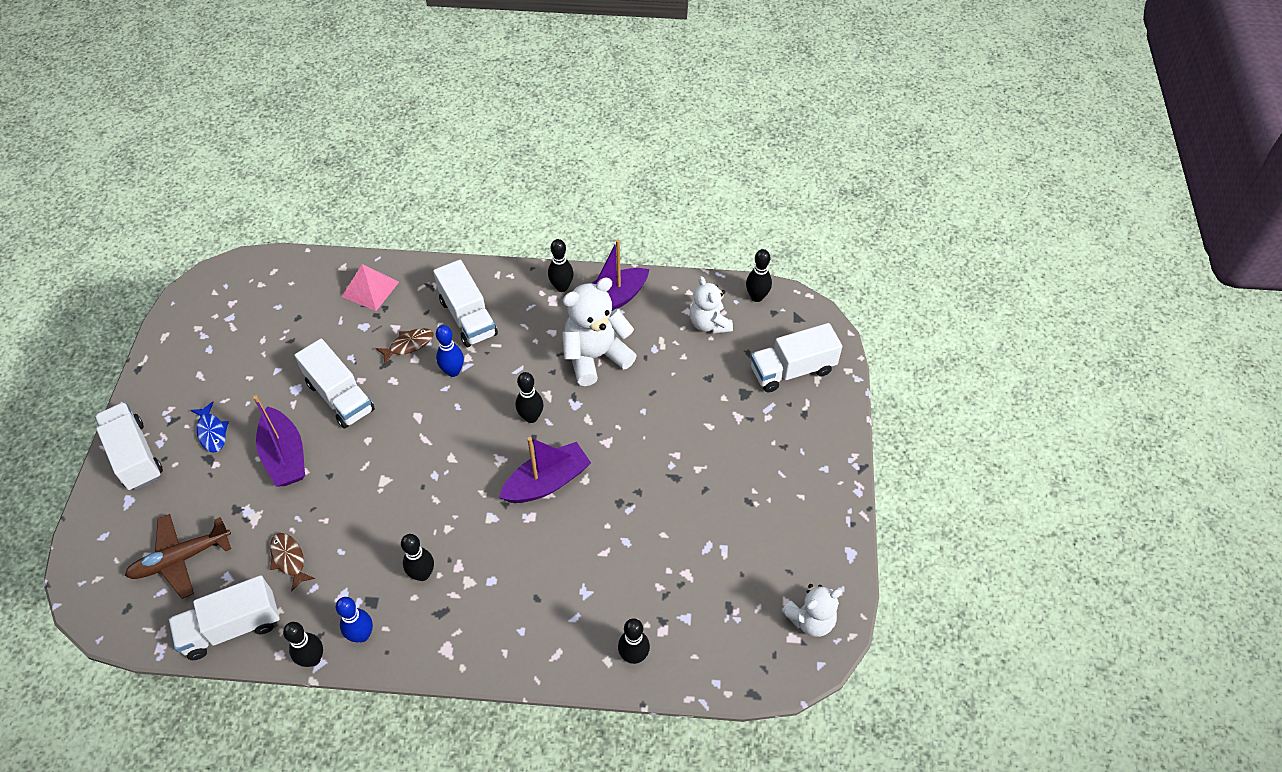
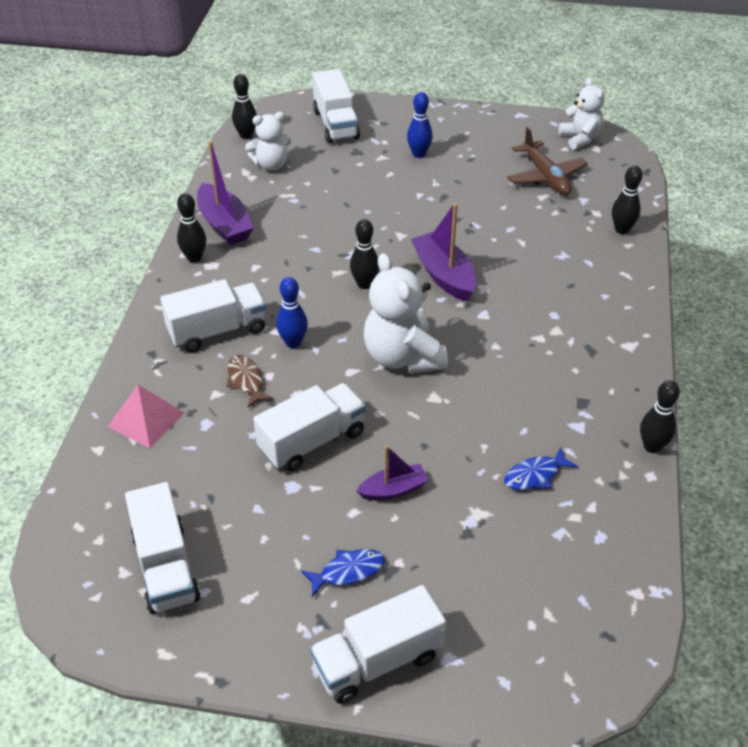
camera: 85 degrees left, 10 degrees down
(180, 559) = (537, 584): brown plane -> brown plane (545, 177)
(232, 627) = (623, 522): white truck -> white truck (166, 566)
(285, 456) = (393, 490): purple boat -> purple boat, size x0.61
(289, 559) = (535, 475): brown fish -> blue fish
(362, 635) = (621, 408): blue bowling pin -> blue bowling pin (419, 154)
(422, 574) = (549, 363): black bowling pin -> none
(595, 356) = (295, 238): white teddy bear -> white teddy bear (403, 357)

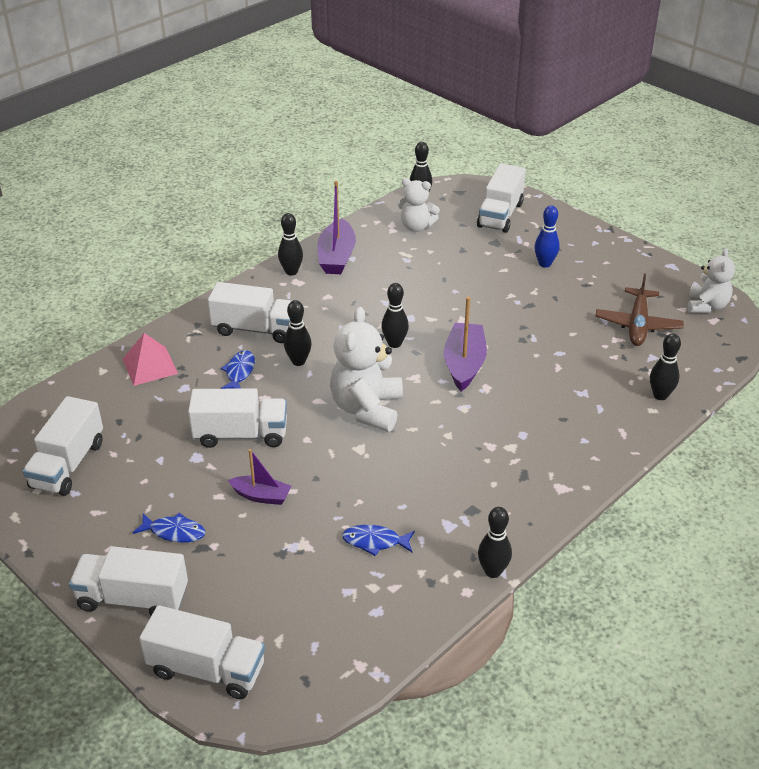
camera: 35 degrees right, 5 degrees down
(246, 381) = (239, 372): brown fish -> blue fish
(293, 342) = (298, 361): blue bowling pin -> black bowling pin
(516, 683) = (207, 669): none -> white truck

